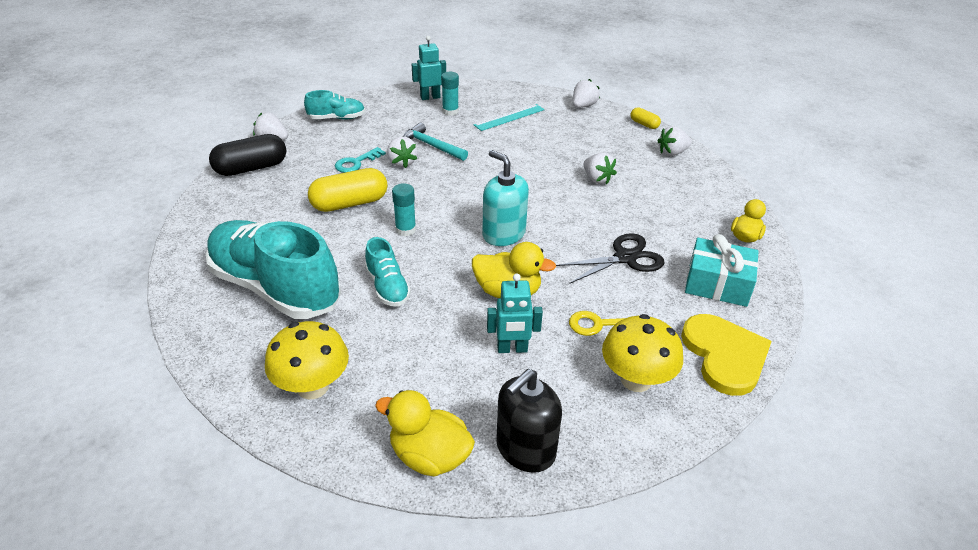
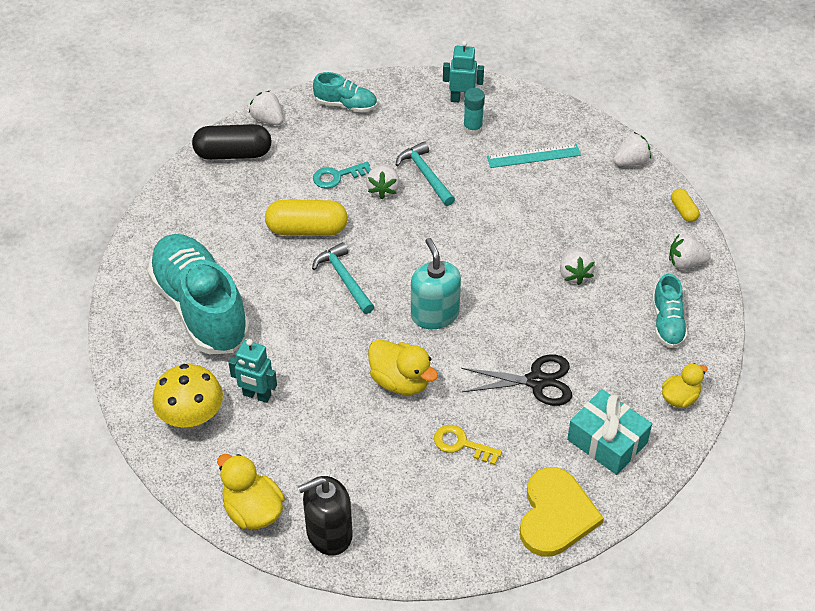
camera: 25 degrees right, 10 degrees up
(387, 287) = (296, 339): turquoise shoe -> turquoise shoe (667, 323)
(405, 230) = (344, 279): turquoise glue stick -> turquoise hammer
(512, 349) = (370, 441): turquoise robot -> turquoise robot (257, 395)
(636, 380) = (459, 508): yellow mushroom -> none

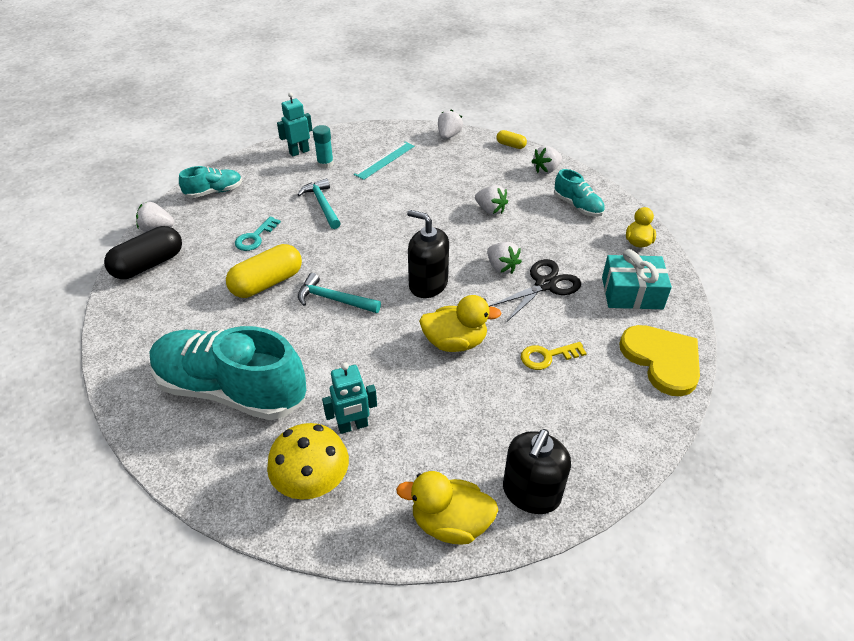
camera: 40 degrees left, 5 degrees down
(383, 189) = (300, 228): white strawberry -> white strawberry (501, 267)
(425, 175) = (322, 205): turquoise hammer -> turquoise hammer turned 45 degrees clockwise
(434, 314) = (428, 284): turquoise soap dispenser -> black soap dispenser

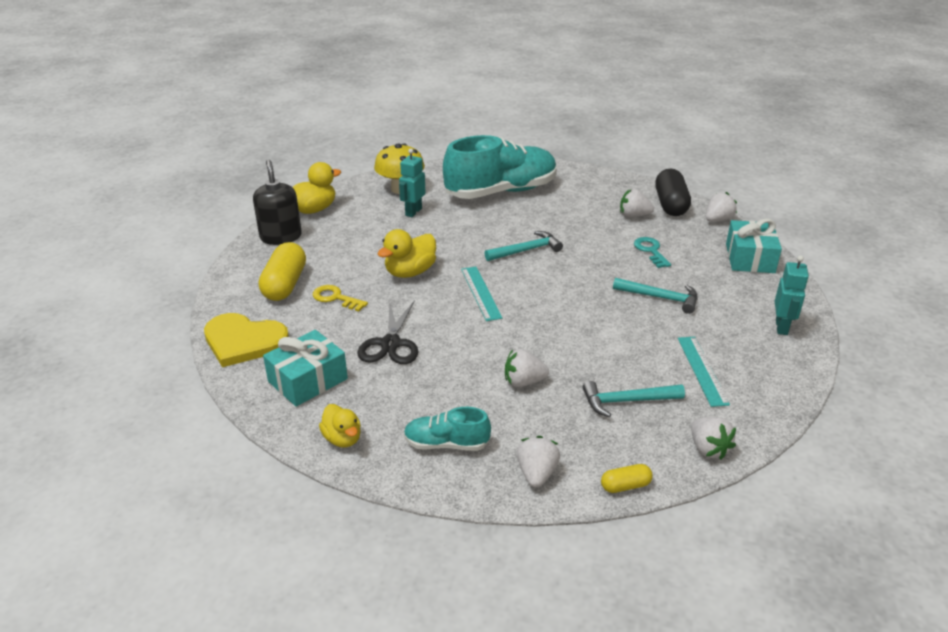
camera: 135 degrees right, 10 degrees down
(214, 192) = (750, 258): turquoise shoe -> turquoise gift
(267, 283) = (584, 235): yellow capsule -> yellow capsule (285, 284)
(325, 164) = (737, 331): turquoise glue stick -> none
(428, 284) = (480, 293): black soap dispenser -> turquoise ruler
(450, 170) = (627, 401): none -> turquoise hammer
(501, 267) = (443, 336): white strawberry -> white strawberry (634, 216)
(547, 356) = (336, 298): yellow key -> yellow key turned 90 degrees counterclockwise

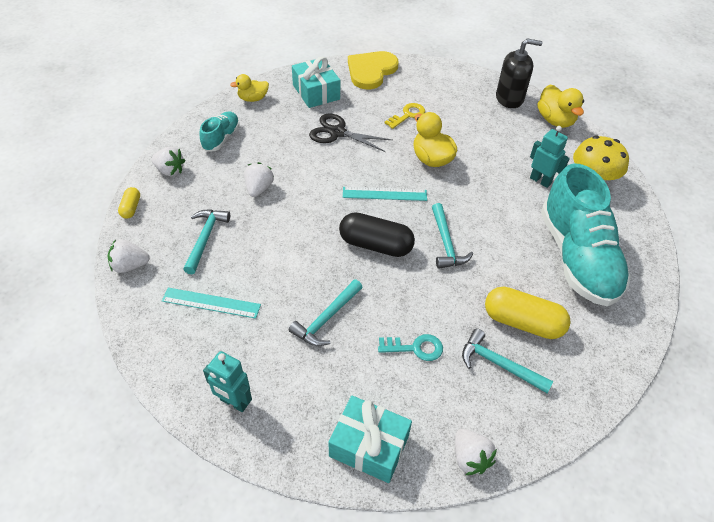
camera: 105 degrees right, 15 degrees up
(285, 284) = (435, 94): yellow capsule -> yellow capsule (522, 322)
(634, 216) = (499, 364): white strawberry -> turquoise hammer
(670, 204) = (521, 419): black capsule -> black capsule (375, 245)

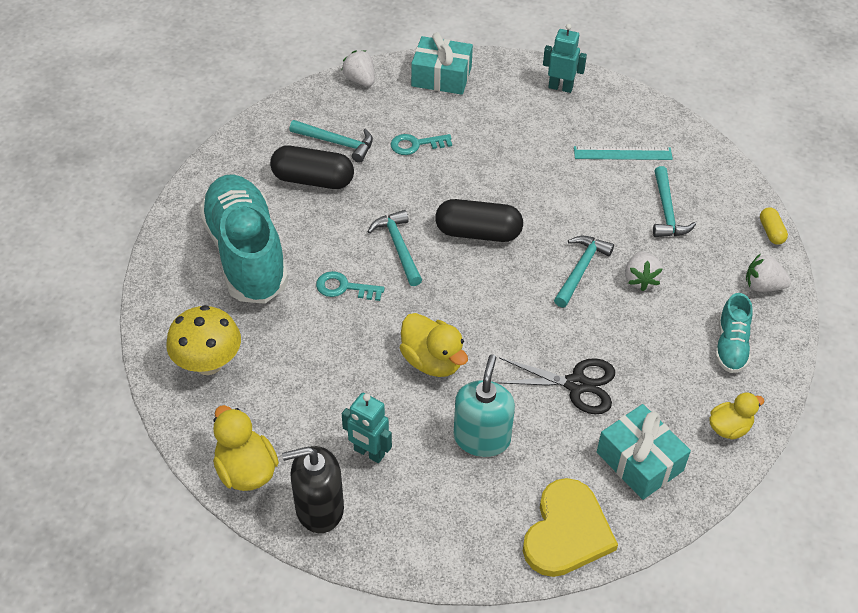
camera: 170 degrees right, 0 degrees up
(130, 266) = (724, 173): white strawberry -> none
(326, 319) = (506, 156): turquoise hammer -> turquoise hammer (580, 270)
(384, 194) = (484, 298): turquoise ruler -> none
(407, 115) = (482, 438): yellow key -> turquoise soap dispenser
(493, 217) = (344, 287): none -> turquoise key
(522, 322) = (313, 180): yellow capsule -> black capsule
(540, 181) = (280, 351): turquoise robot -> turquoise robot (369, 453)

